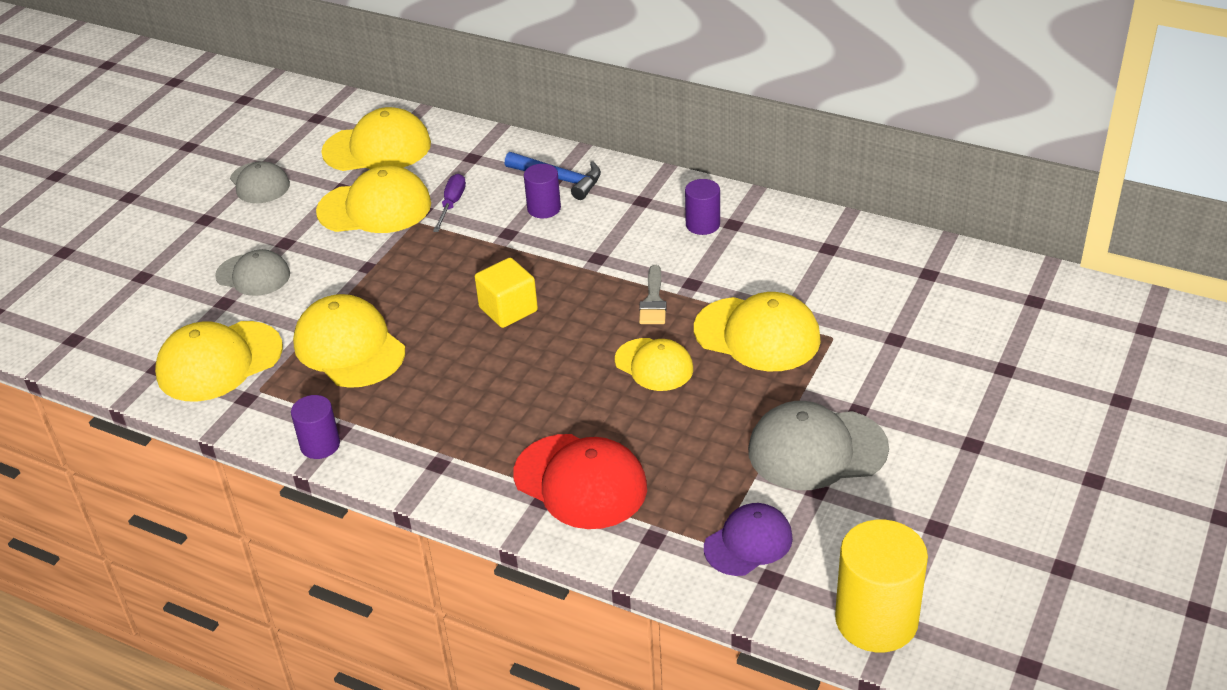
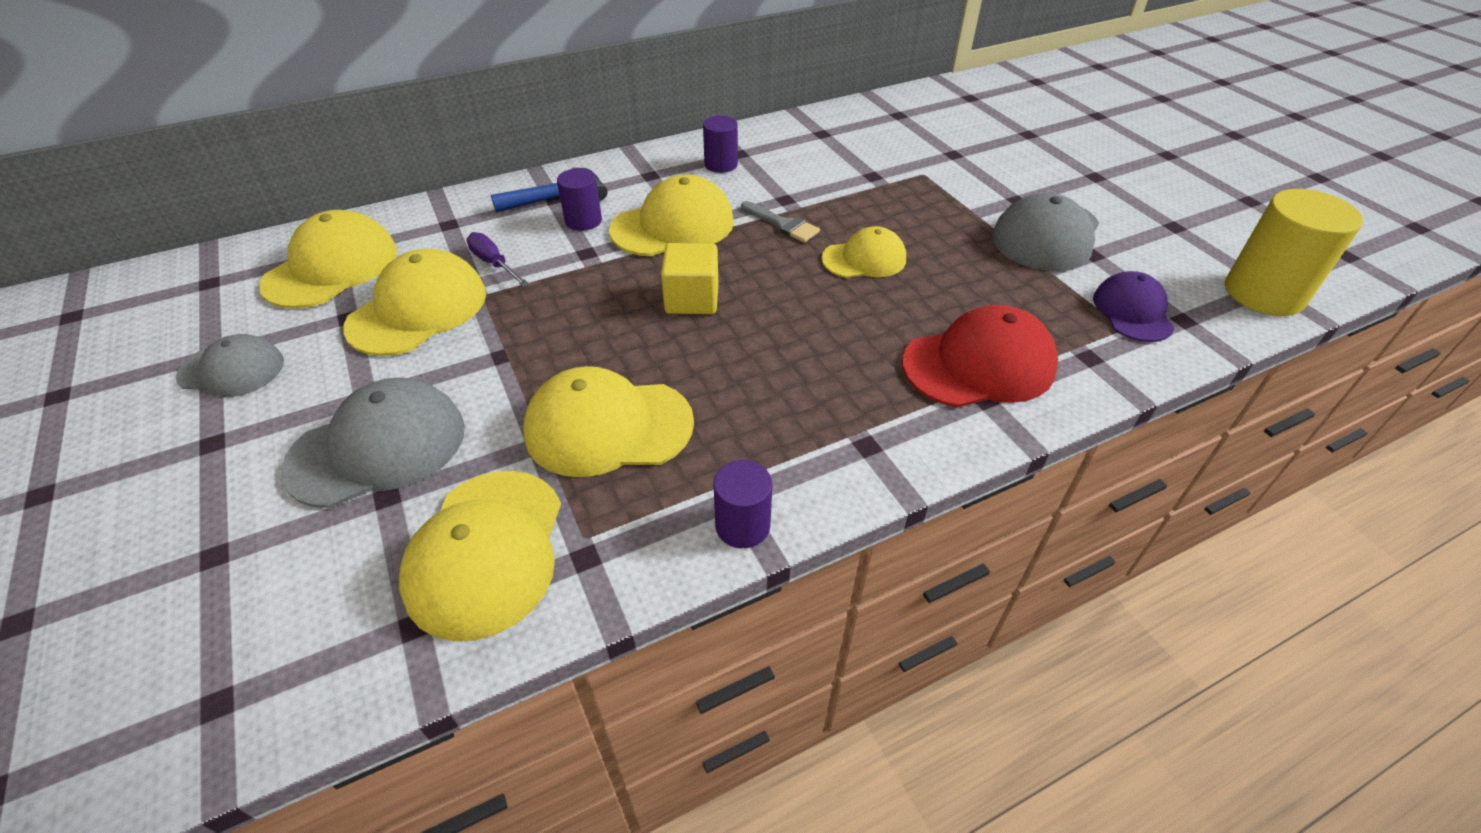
camera: 55 degrees left, 5 degrees up
(253, 275) = (378, 447): grey cap -> grey cap, size x1.56
(757, 334) = (883, 200): yellow cap -> yellow cap (673, 225)

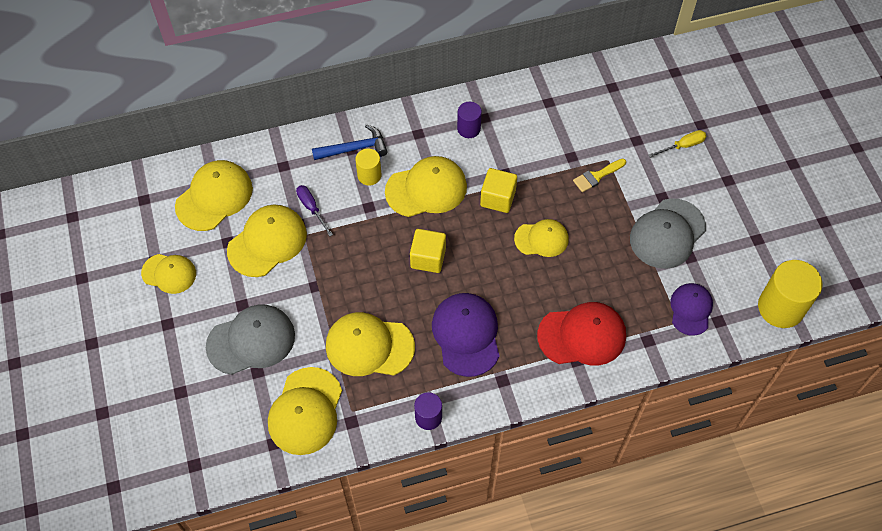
camera: 10 degrees right, 15 degrees up
(232, 369) = (169, 273): grey cap -> yellow cap
(583, 221) = (369, 175): purple cylinder -> yellow cylinder
(781, 388) = (466, 335): none -> purple cap
(783, 224) = (498, 198): grey brush -> yellow cube
(916, 190) = (596, 176): none -> yellow brush
(1016, 153) = (682, 146): none -> yellow screwdriver

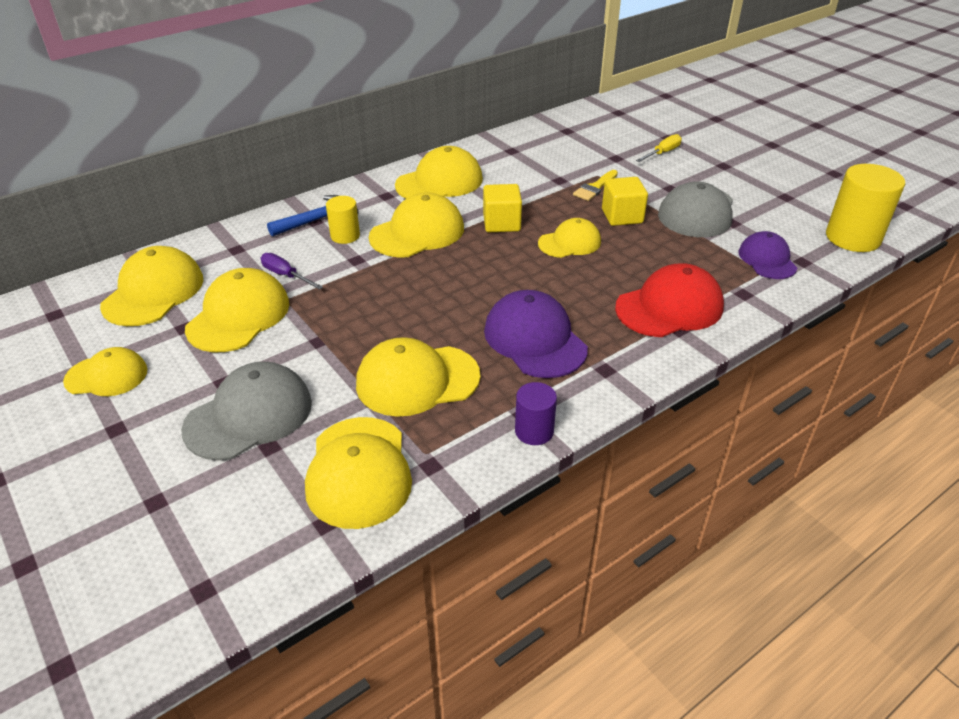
camera: 20 degrees left, 20 degrees down
(428, 258) = (449, 285): yellow cube -> yellow cube (622, 216)
(468, 129) = (439, 182): purple cylinder -> yellow cap

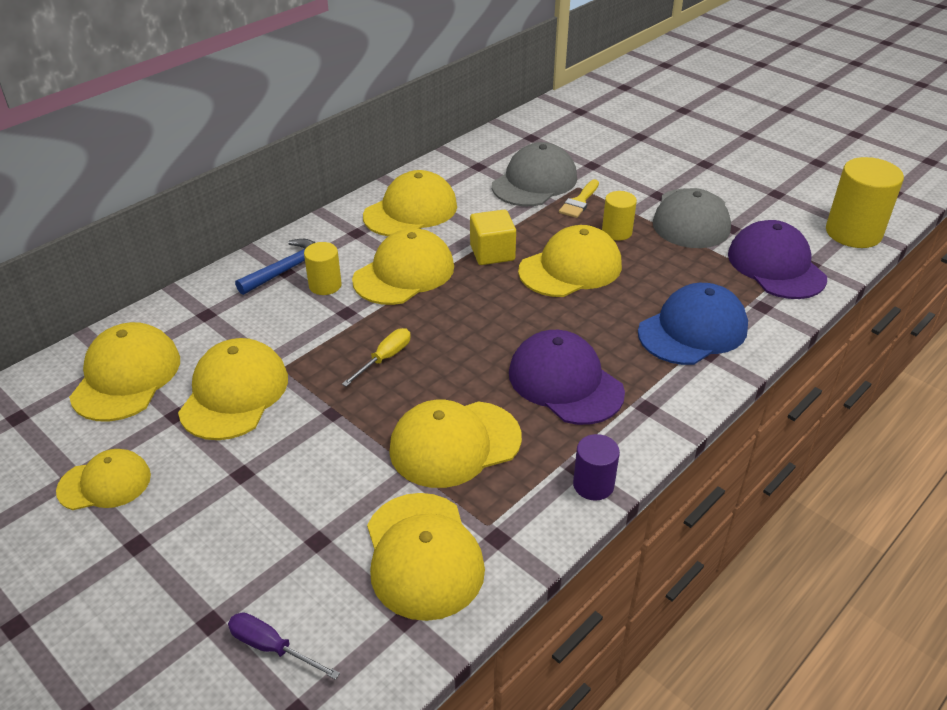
camera: 10 degrees left, 0 degrees up
(249, 415) = (283, 508): grey cap -> grey cap (534, 182)
(286, 275) = (273, 339): purple screwdriver -> purple screwdriver (272, 647)
(570, 242) = (570, 268): yellow cap -> yellow cap, size x1.56
(622, 216) = (616, 232): yellow cube -> yellow cylinder
(662, 153) = (639, 155): yellow screwdriver -> yellow screwdriver (385, 358)
(669, 307) = (693, 330): red cap -> blue cap
(767, 259) = (776, 266): purple cap -> purple cap, size x1.56

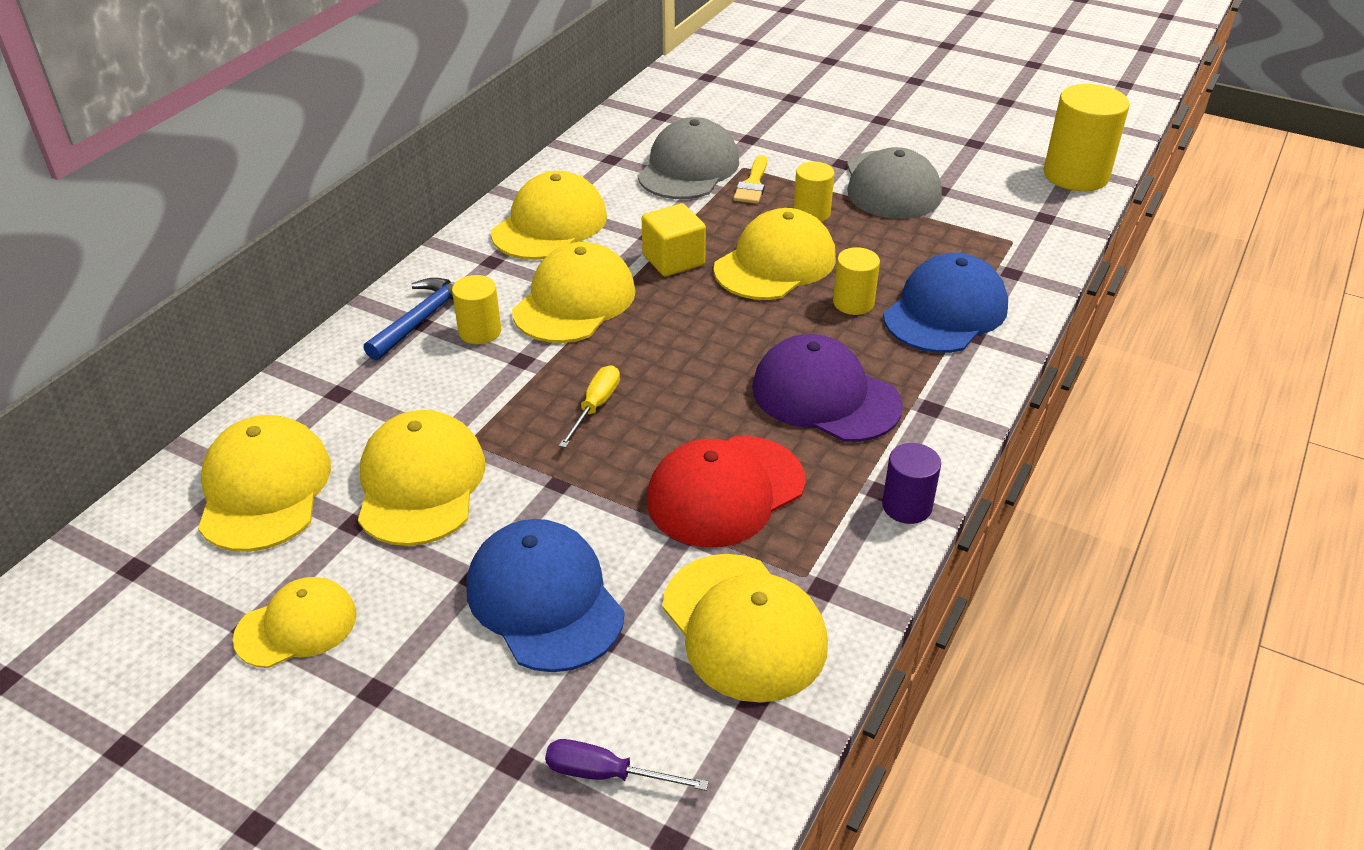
camera: 15 degrees left, 0 degrees up
(284, 501) = (544, 599): none -> blue cap
(454, 444) = (725, 491): yellow cap -> red cap
(620, 310) = (853, 303): none -> yellow cylinder
(776, 266) = (1007, 225): purple cap -> none

